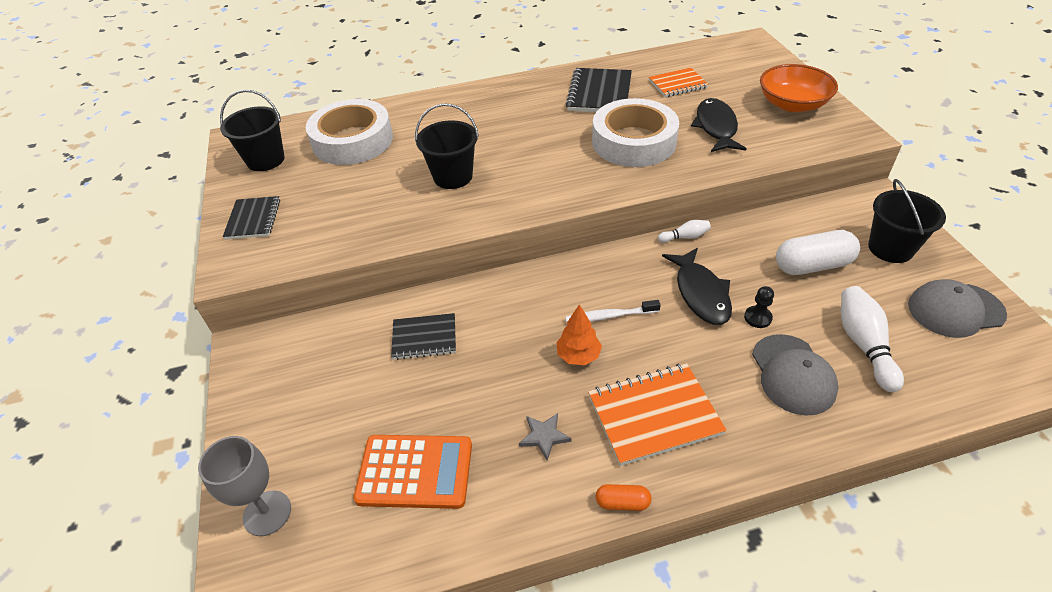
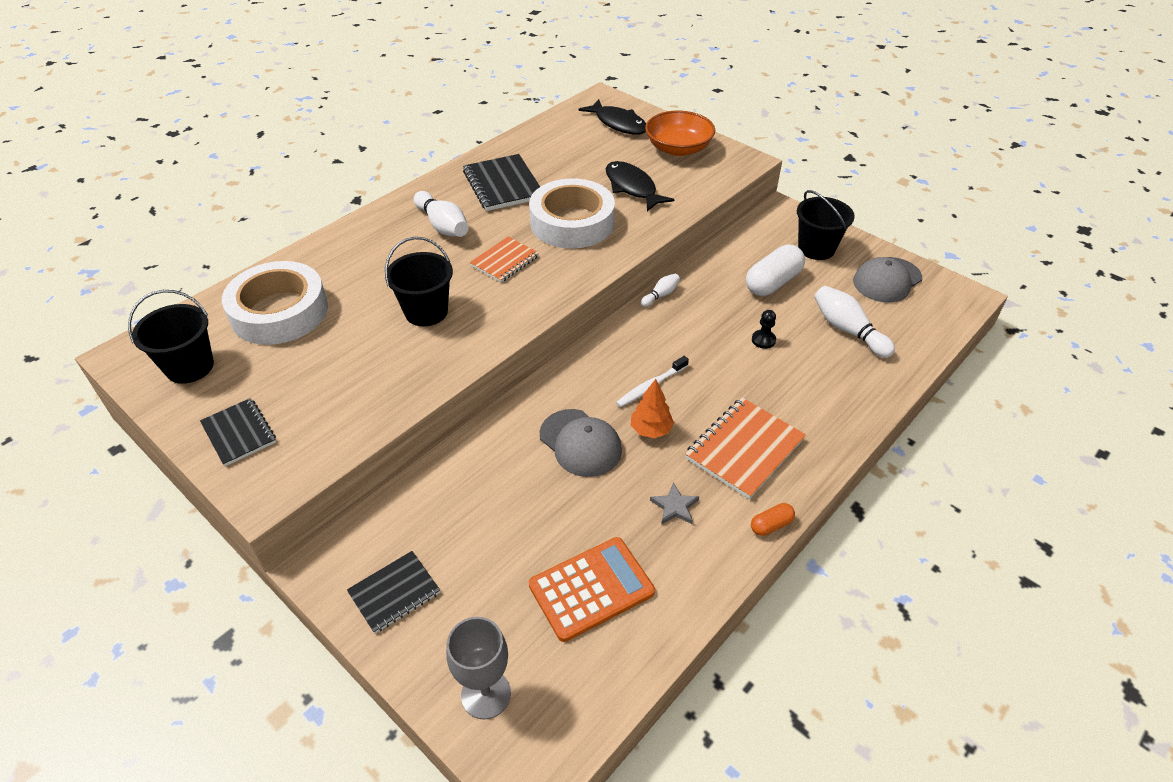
camera: 35 degrees left, 0 degrees up
(424, 338) = (503, 475): black notebook -> black notebook (394, 593)
(523, 112) = (443, 225): none -> white bowling pin
(677, 84) = (568, 156): orange notebook -> orange notebook (505, 261)
(700, 293) = (708, 338): black fish -> black fish (618, 124)
(793, 374) = (817, 373): grey cap -> grey cap (580, 443)

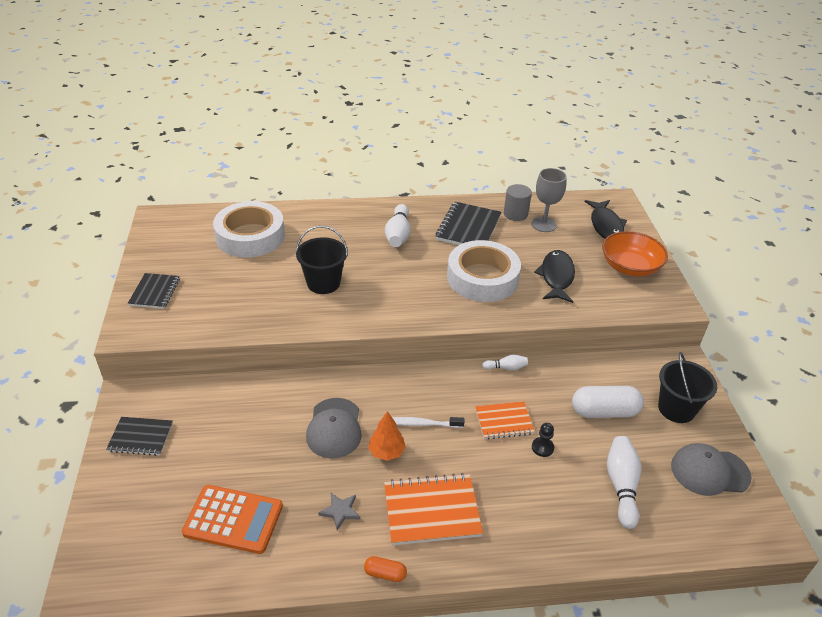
camera: 40 degrees right, 5 degrees down
(190, 367) = (176, 241): black bucket -> none
(486, 694) = (115, 529): grey goblet -> grey goblet (544, 224)
(505, 261) = (407, 279): orange notebook -> orange notebook (504, 422)
(530, 151) = (515, 214): none -> grey cylinder

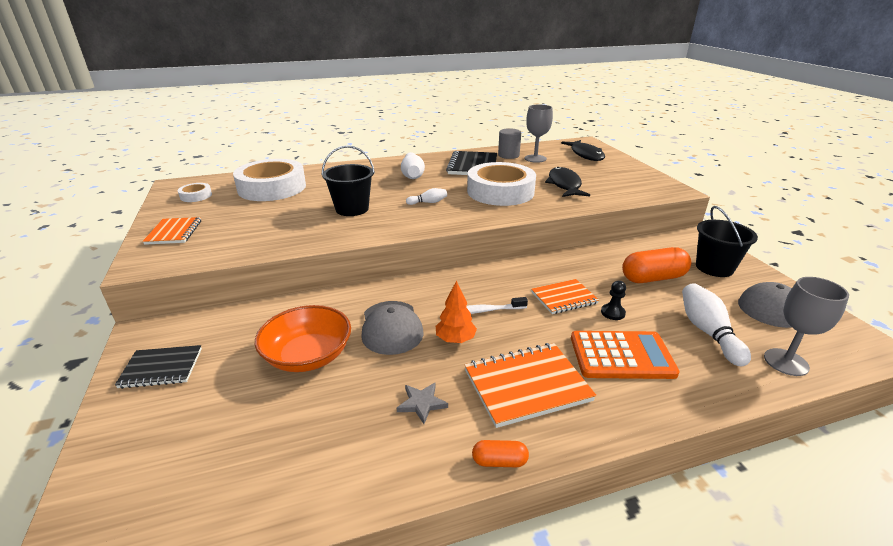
camera: 10 degrees left, 10 degrees down
(155, 292) = (174, 232): black notebook -> orange notebook
(176, 239) = (196, 196): none -> white tape
(233, 519) = (289, 435): orange calculator -> orange calculator (621, 356)
(506, 368) = (545, 259): white bowling pin -> white bowling pin (428, 202)
(604, 411) = (653, 278): white capsule -> orange capsule
(630, 267) = (621, 174): orange bowl -> orange bowl (308, 355)
(674, 531) = (786, 362): none -> grey goblet

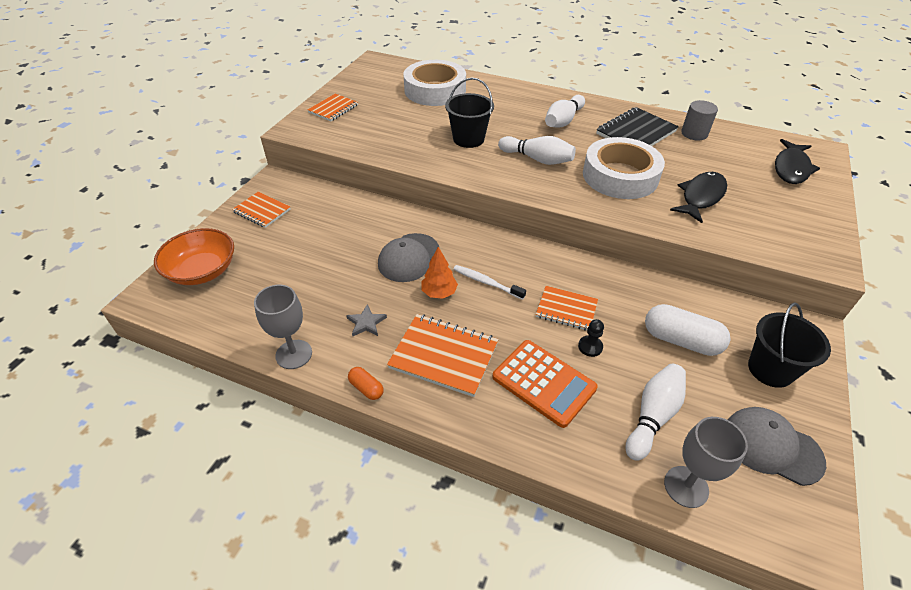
camera: 40 degrees right, 15 degrees up
(161, 368) = (262, 211): black notebook -> orange notebook
(196, 196) = (377, 78): white tape -> none
(308, 355) = (339, 248): orange bowl -> orange bowl (202, 271)
(428, 202) = (537, 159): white bowling pin -> white bowling pin, size x1.83
(535, 158) = (719, 149): grey goblet -> grey goblet (294, 354)
(653, 278) = (681, 340): orange capsule -> white capsule

